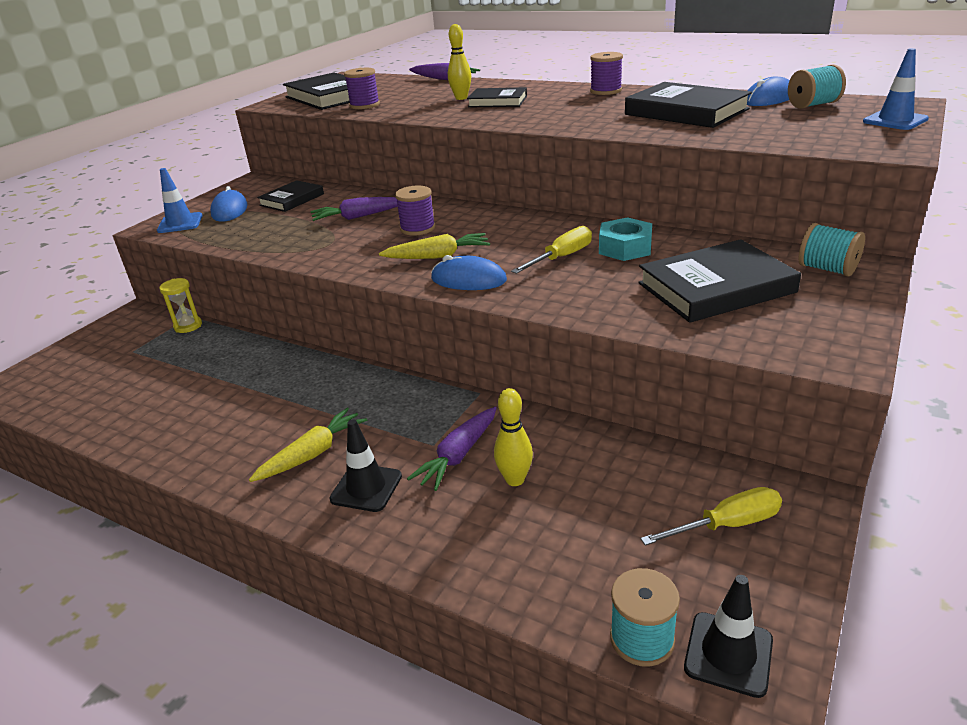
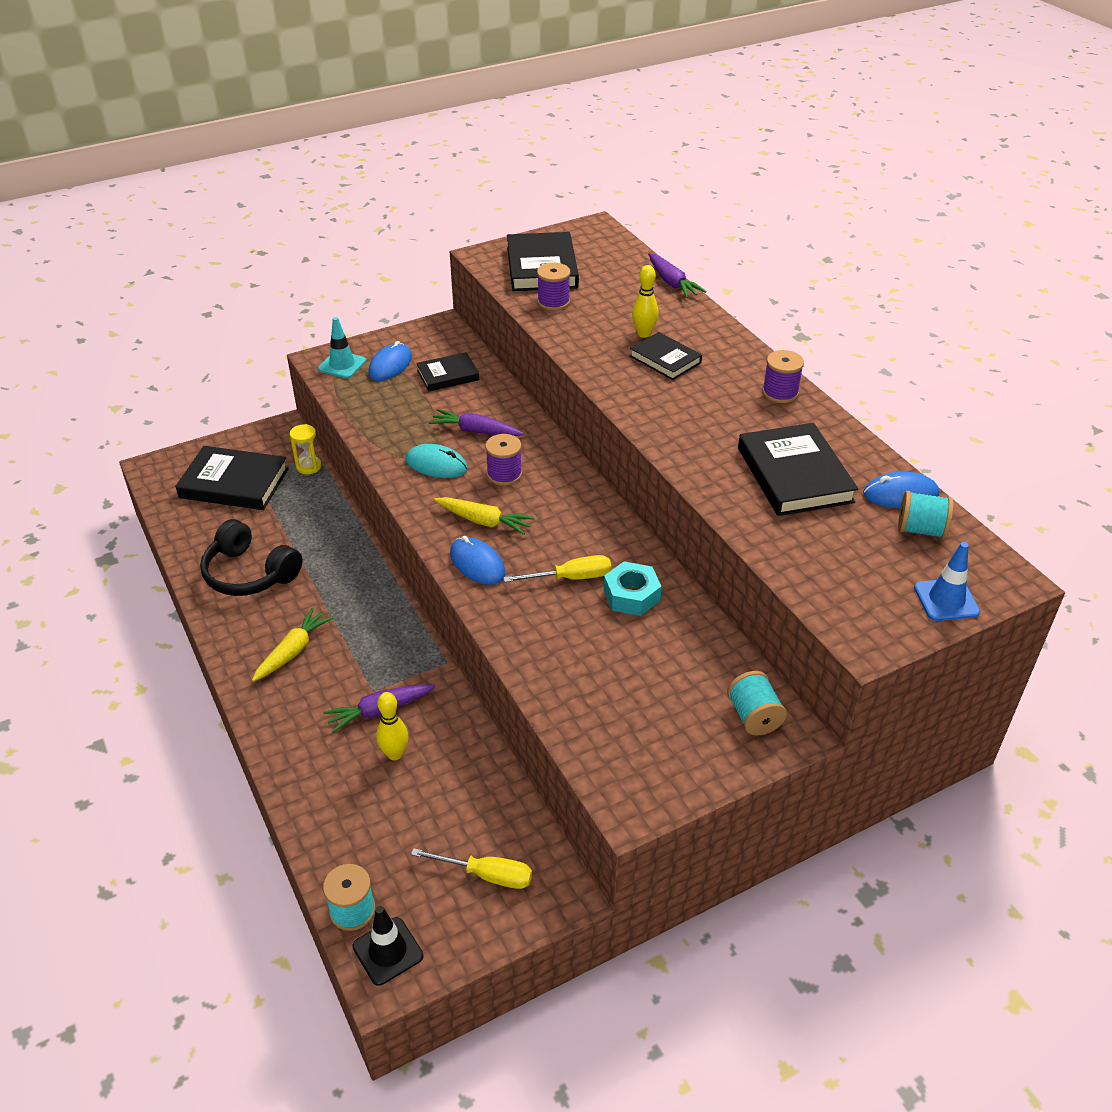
camera: 30 degrees right, 10 degrees up
(180, 223) = (342, 365): blue traffic cone -> turquoise traffic cone
(199, 418) = (250, 573): none -> black headphones
(312, 454) = (293, 651): yellow carrot -> yellow carrot turned 45 degrees counterclockwise
(348, 243) = (436, 464): none -> turquoise mouse
(366, 488) = (301, 701): black traffic cone -> none
(716, 288) = (640, 683): black book -> black book (234, 483)

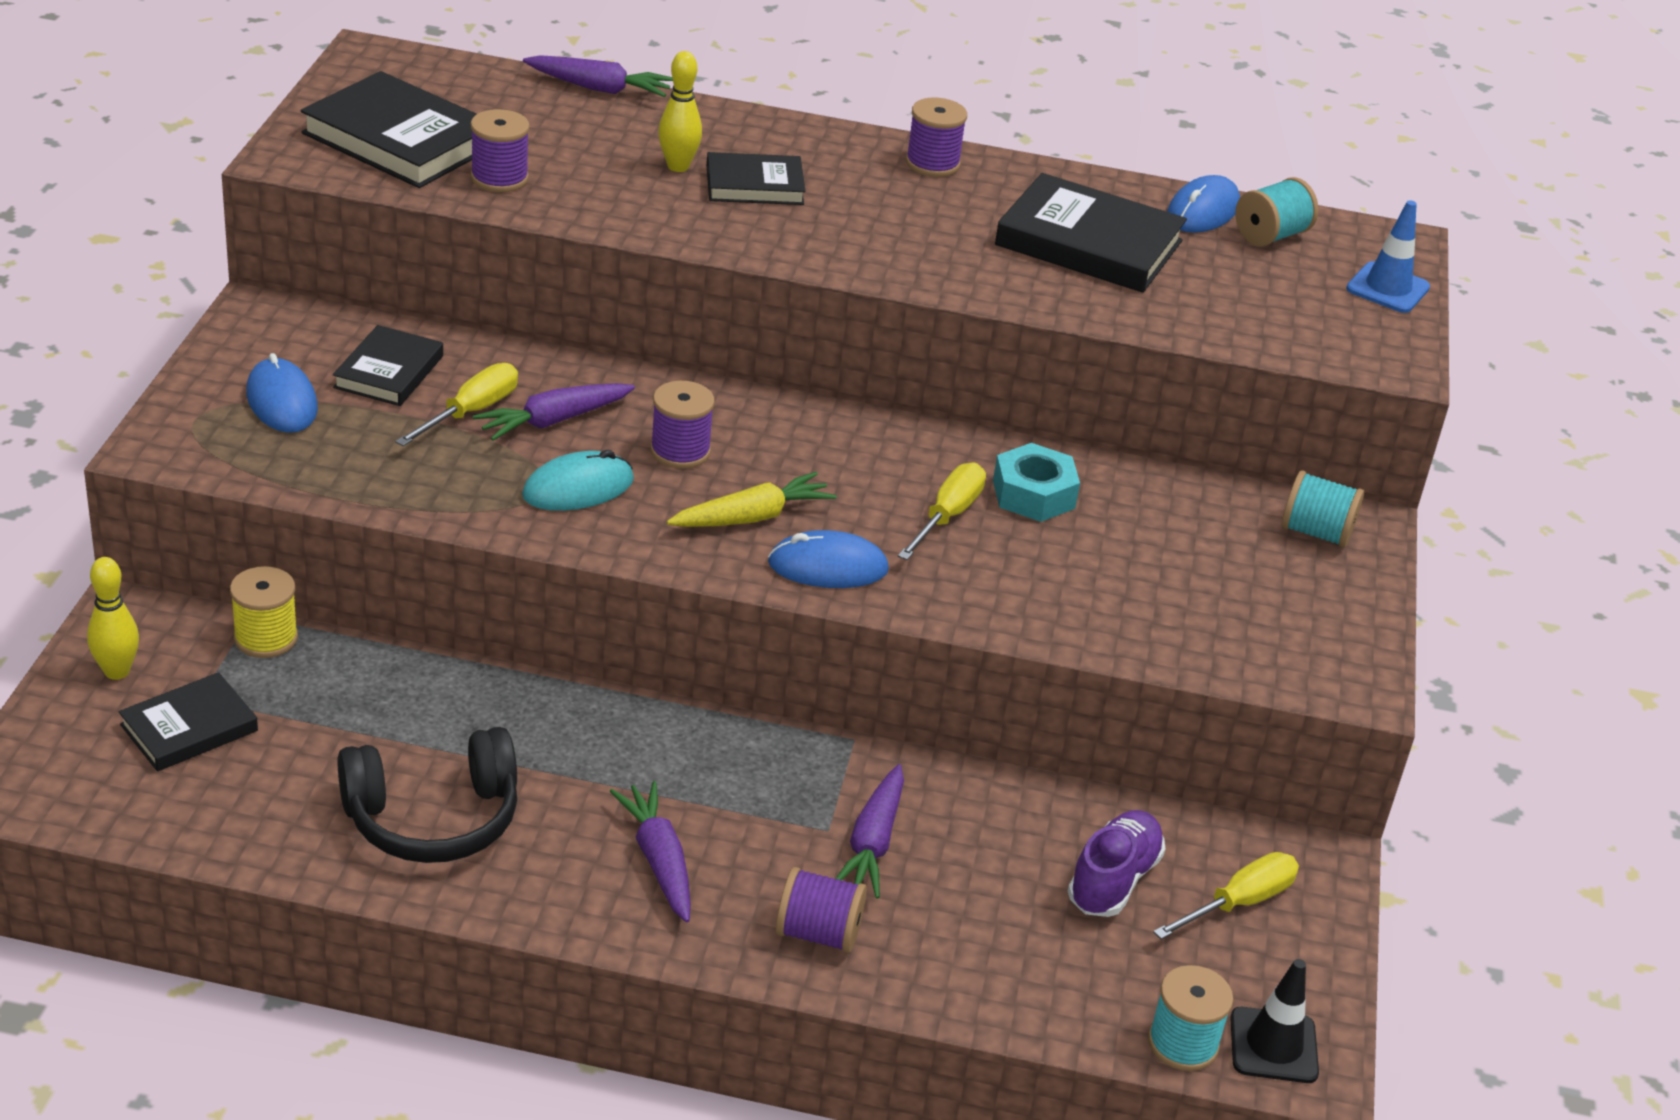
camera: 55 degrees left, 5 degrees down
(234, 483) = (189, 728): black book -> black book, size x0.60
(293, 651) = (659, 861): yellow carrot -> purple carrot
(297, 729) = (818, 933): none -> purple spool
(308, 466) = (266, 638): yellow hourglass -> yellow spool
(342, 365) = (207, 438): turquoise traffic cone -> none
(395, 754) = (964, 871): yellow bowling pin -> yellow bowling pin (117, 671)
(448, 813) = (1113, 880): none -> purple shoe
(450, 409) = (470, 412): none -> yellow screwdriver

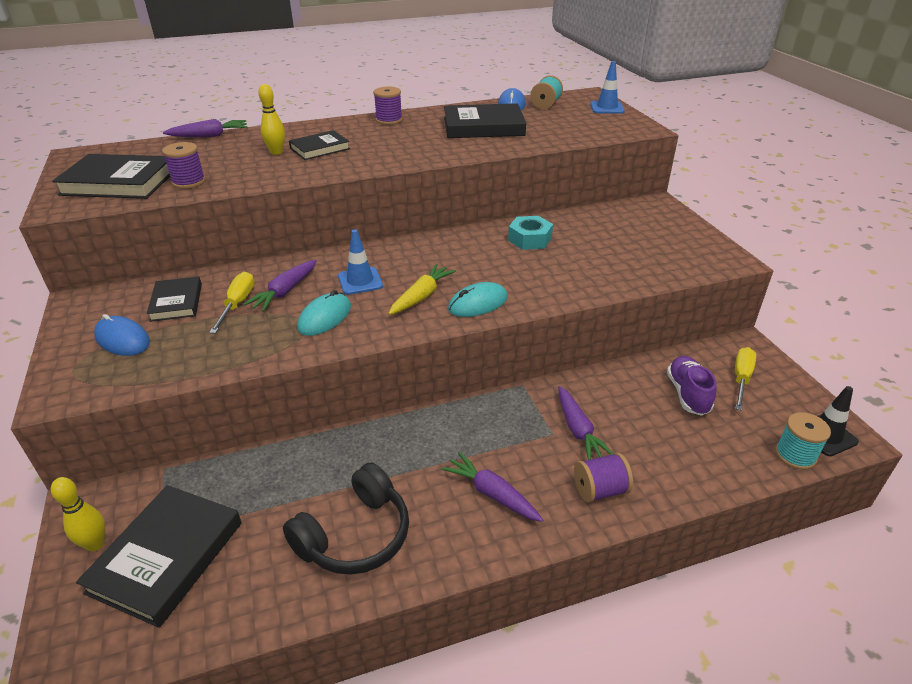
camera: 25 degrees left, 0 degrees up
(189, 728) = (166, 557): black book -> black book, size x1.66
(266, 638) = (181, 477): yellow spool -> none
(680, 451) = (360, 281): purple spool -> blue traffic cone
(828, 567) = (478, 303): blue mouse -> turquoise mouse
(947, 516) = (505, 261): yellow screwdriver -> none
(1316, 532) = (646, 212): turquoise spool -> none

